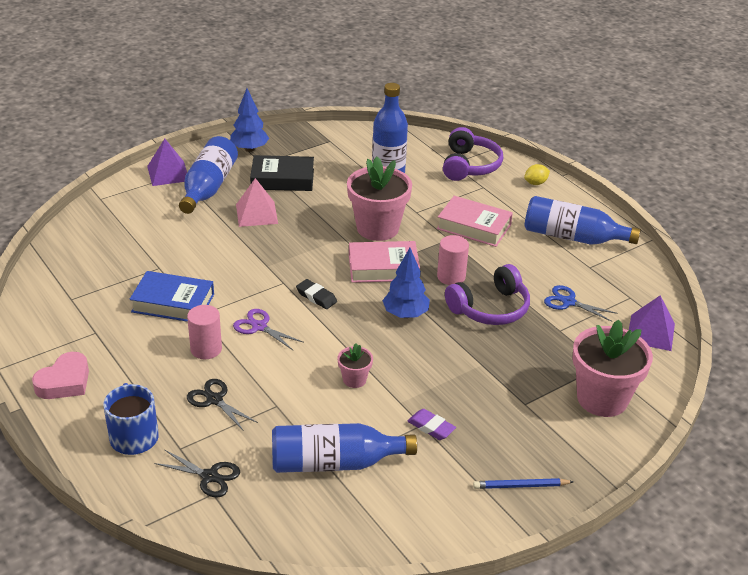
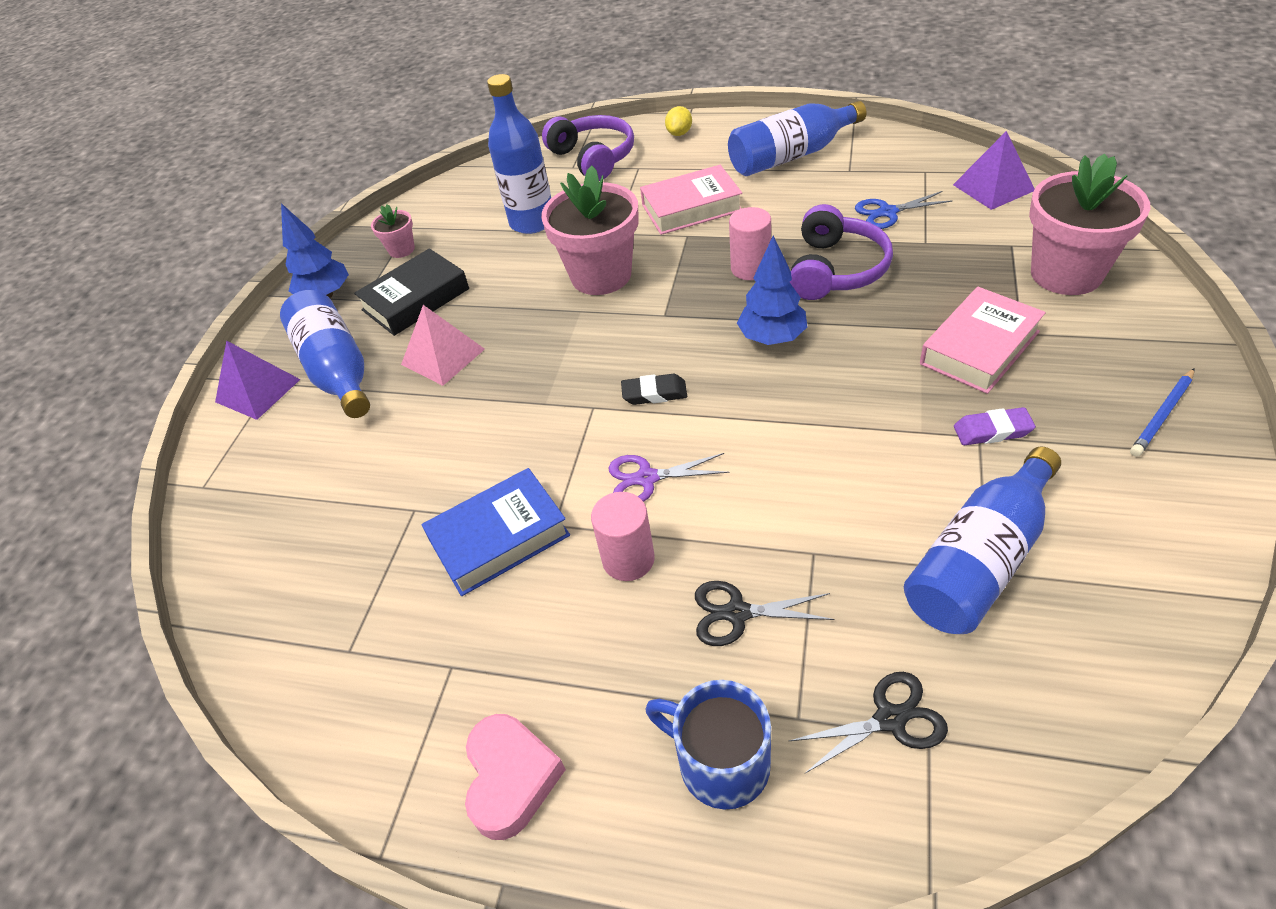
camera: 35 degrees left, 10 degrees up
(354, 379) = (840, 448): pink flower pot -> pink flower pot (401, 249)
(383, 268) = (672, 309): pink book -> pink book (979, 348)

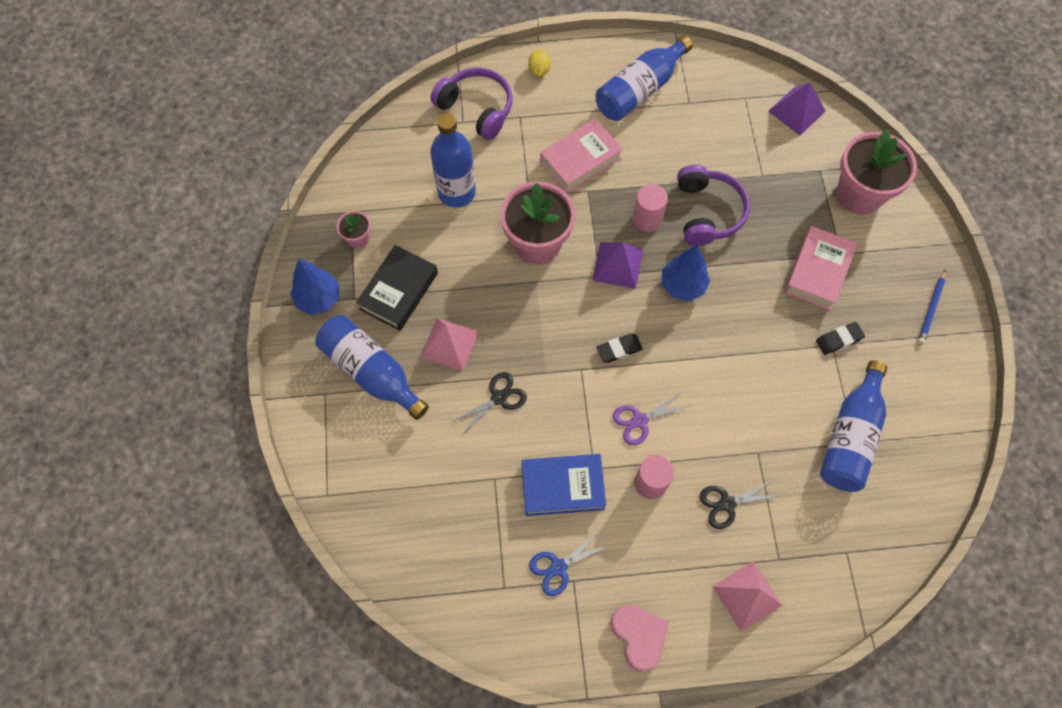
camera: 25 degrees left, 20 degrees up
(258, 390) = (317, 403): purple pyramid -> purple pyramid (617, 265)
(499, 538) = (562, 487): blue book -> blue book turned 45 degrees clockwise
(720, 763) = (747, 595): blue mug -> pink pyramid
(887, 212) = (729, 147): blue scissors -> blue scissors (558, 567)
(890, 719) = (825, 547): black scissors -> black scissors (499, 398)
(992, 431) = (839, 340): purple eraser -> black eraser

